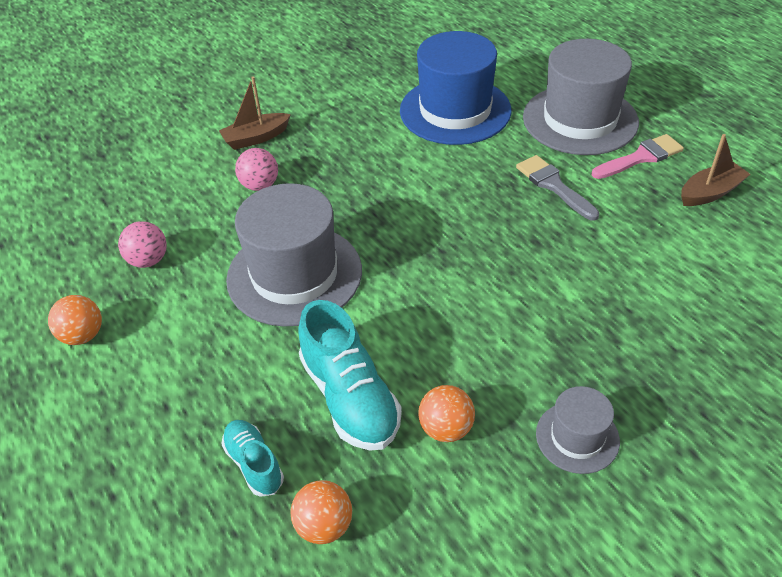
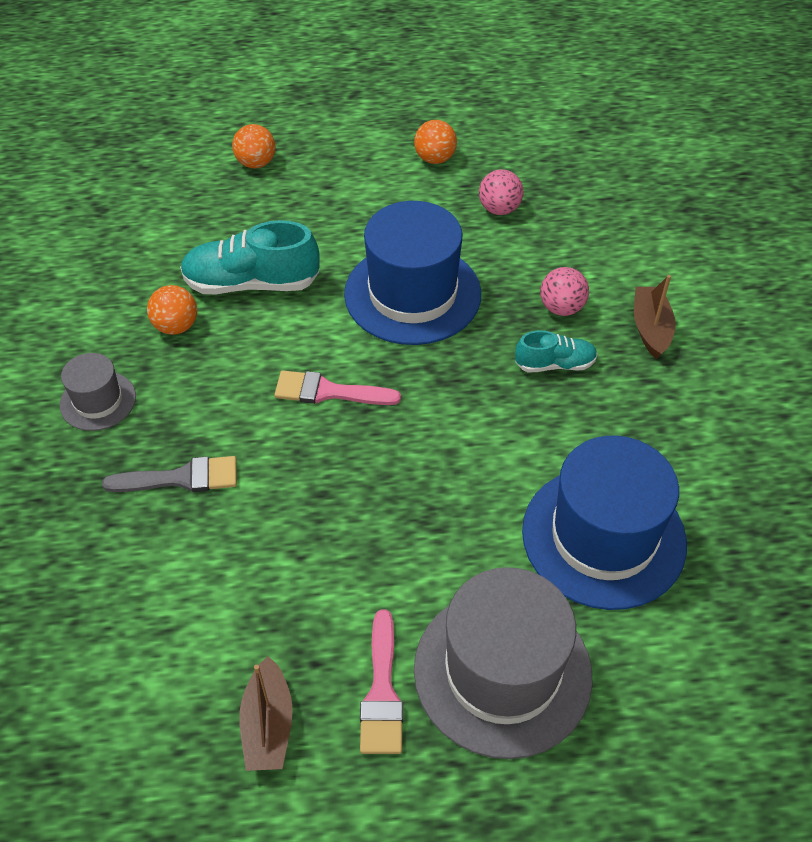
camera: 115 degrees right, 5 degrees up
(254, 464) = (239, 217): turquoise shoe -> turquoise shoe (554, 364)
(294, 274) = (412, 294): grey hat -> blue hat
(324, 525) = (162, 236): orange ball -> orange ball (256, 163)
(441, 280) = (328, 392): none -> pink brush
(553, 185) = (394, 561): grey brush -> grey brush (181, 478)

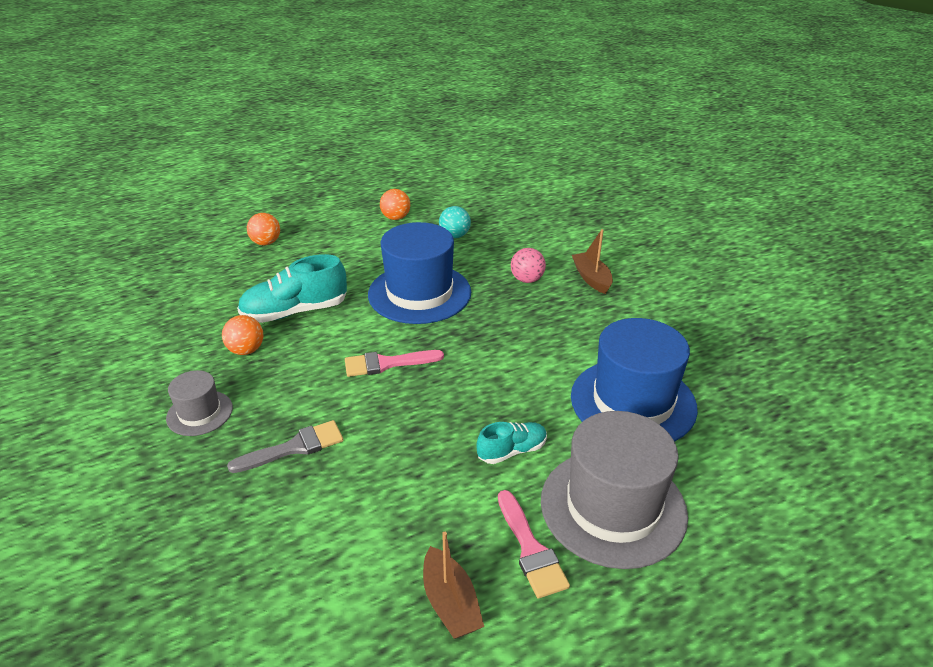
camera: 20 degrees left, 15 degrees down
(499, 209) = (454, 236): pink ball -> turquoise ball
(554, 364) = (540, 311): turquoise shoe -> turquoise shoe (512, 451)

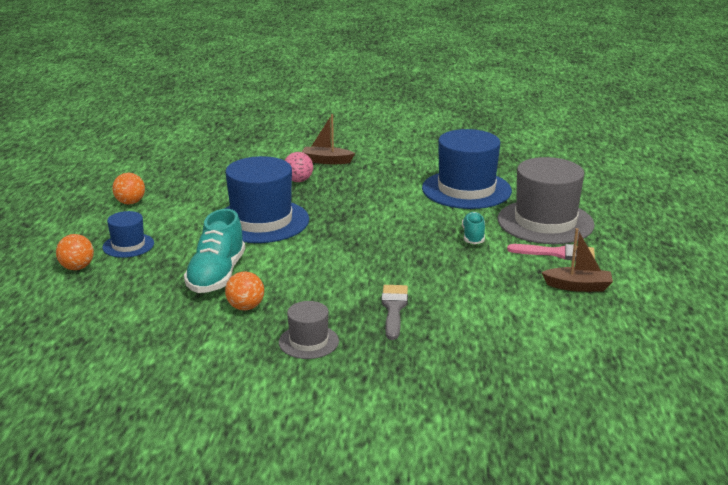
camera: 60 degrees left, 10 degrees down
(319, 248) = (128, 245): none -> blue hat
(387, 363) = (336, 254): pink brush -> none
(454, 236) = (198, 188): turquoise ball -> none

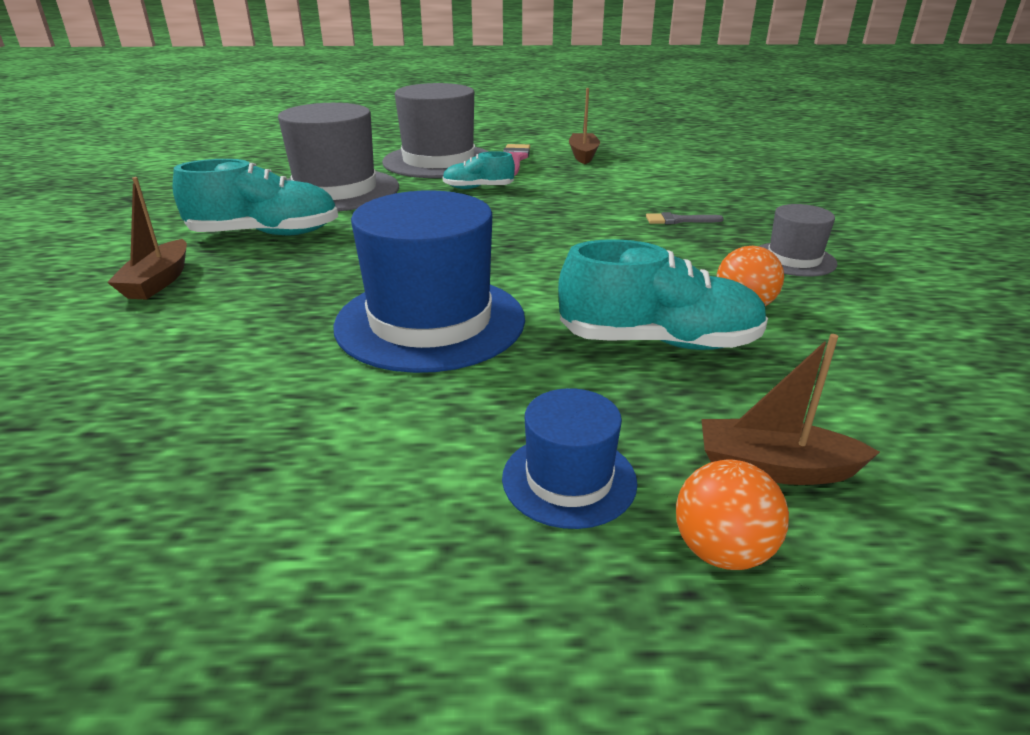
camera: 95 degrees left, 5 degrees up
(109, 286) = (774, 468): none -> brown boat
(130, 202) = (290, 535): orange ball -> none
(298, 180) = (245, 301): pink ball -> none
(386, 177) = (265, 234): none -> turquoise shoe
(394, 309) = (678, 220): grey brush -> grey brush, size x0.64
(466, 189) = (336, 190): blue hat -> grey hat

